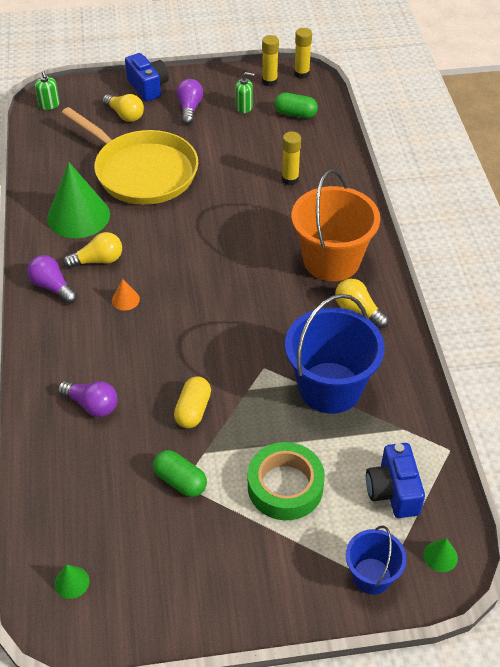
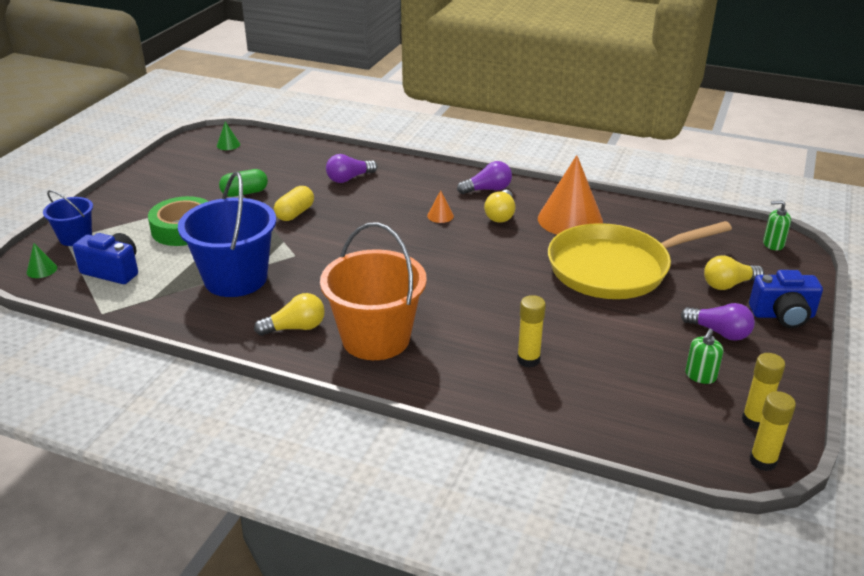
camera: 120 degrees right, 15 degrees down
(78, 216) = (570, 220): green cone -> orange cone
(193, 410) = (295, 213): yellow capsule -> yellow capsule turned 75 degrees clockwise
(295, 114) = (660, 415): green capsule -> none

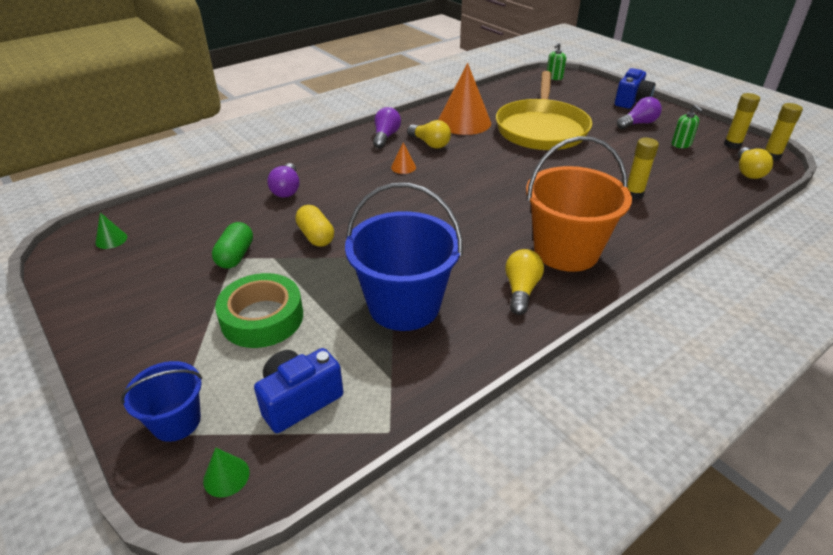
camera: 60 degrees left, 5 degrees up
(728, 284) = (588, 103): yellow light bulb -> yellow light bulb (748, 172)

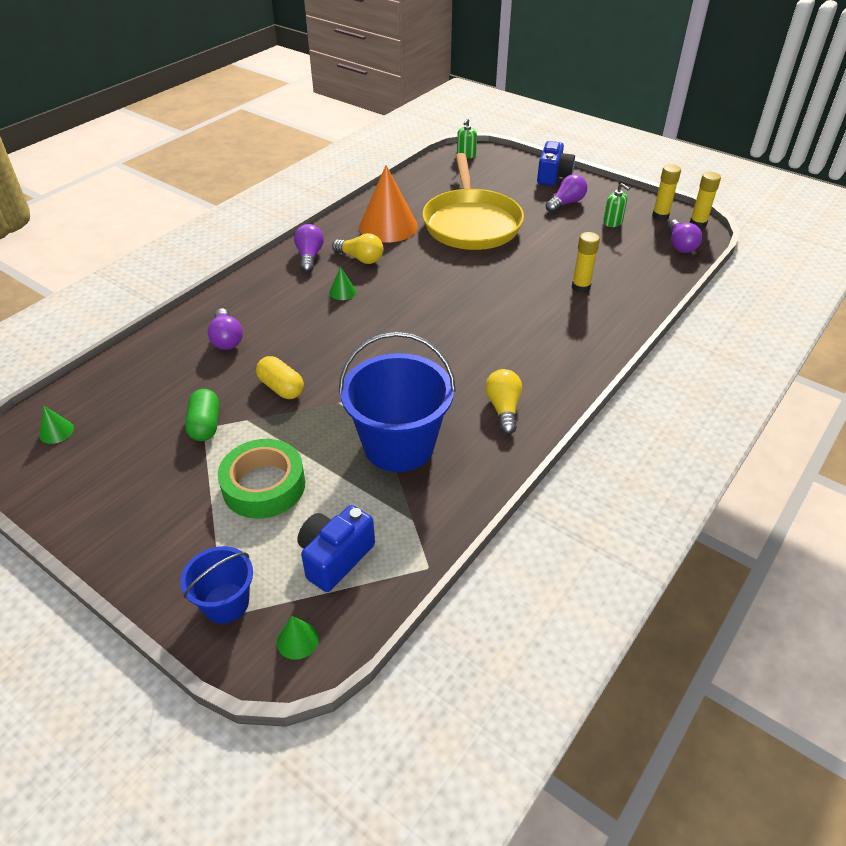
camera: 15 degrees left, 5 degrees up
(403, 167) = (342, 292): orange cone -> green cone
(566, 251) = (533, 360): orange bucket -> none
(748, 172) = (680, 245): yellow light bulb -> purple light bulb

